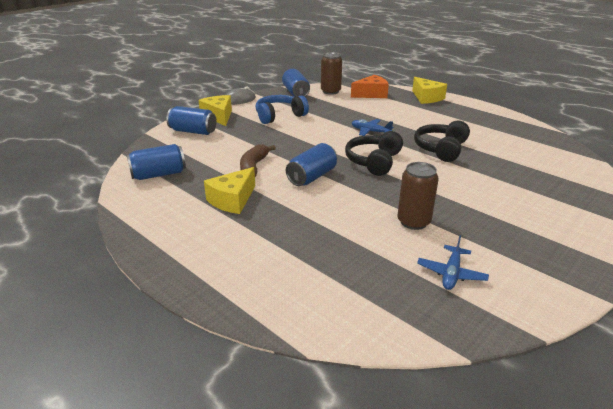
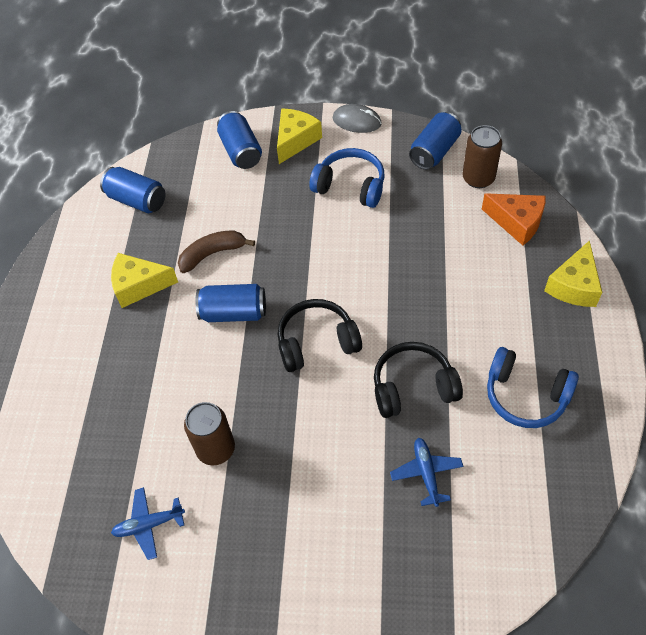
camera: 55 degrees right, 25 degrees up
(370, 131) = (394, 292): blue plane -> blue plane (426, 473)
(479, 128) = (525, 395): none -> blue headphones

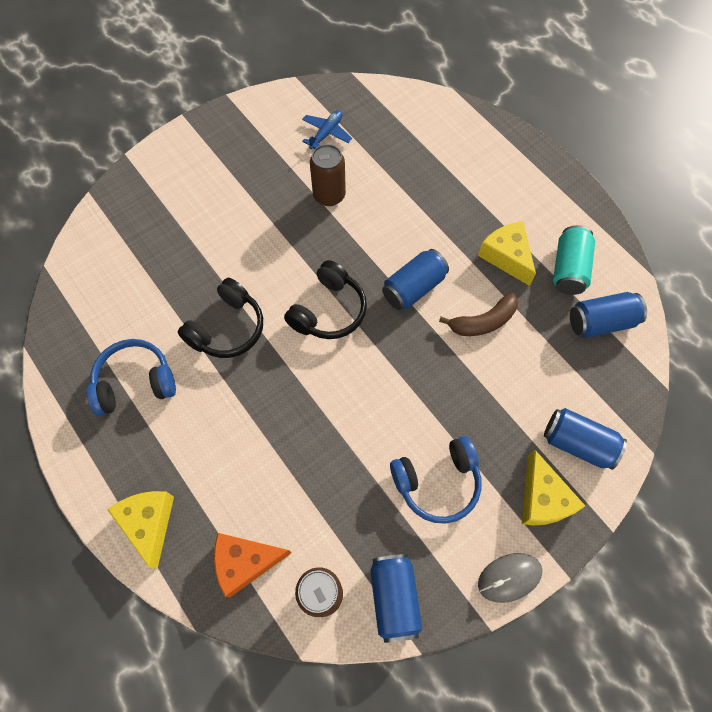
camera: 135 degrees right, 10 degrees up
(110, 246) = (568, 269): none -> turquoise can
(139, 285) = (507, 256): yellow cheese -> yellow cheese turned 75 degrees counterclockwise
(212, 254) = (483, 322): brown banana -> brown banana turned 45 degrees clockwise
(426, 473) = (174, 276): blue plane -> none

